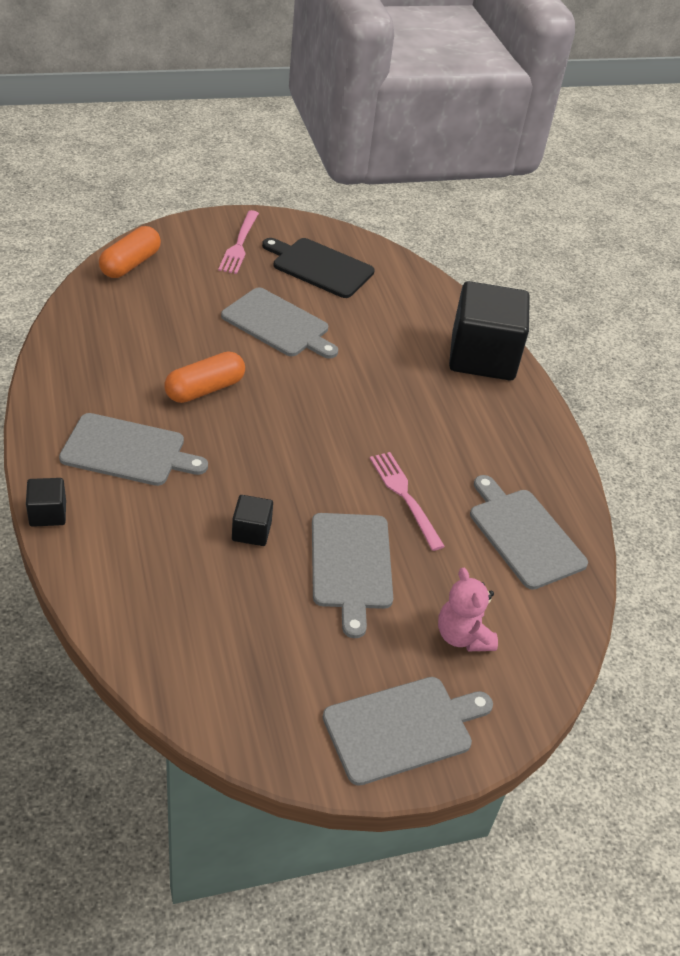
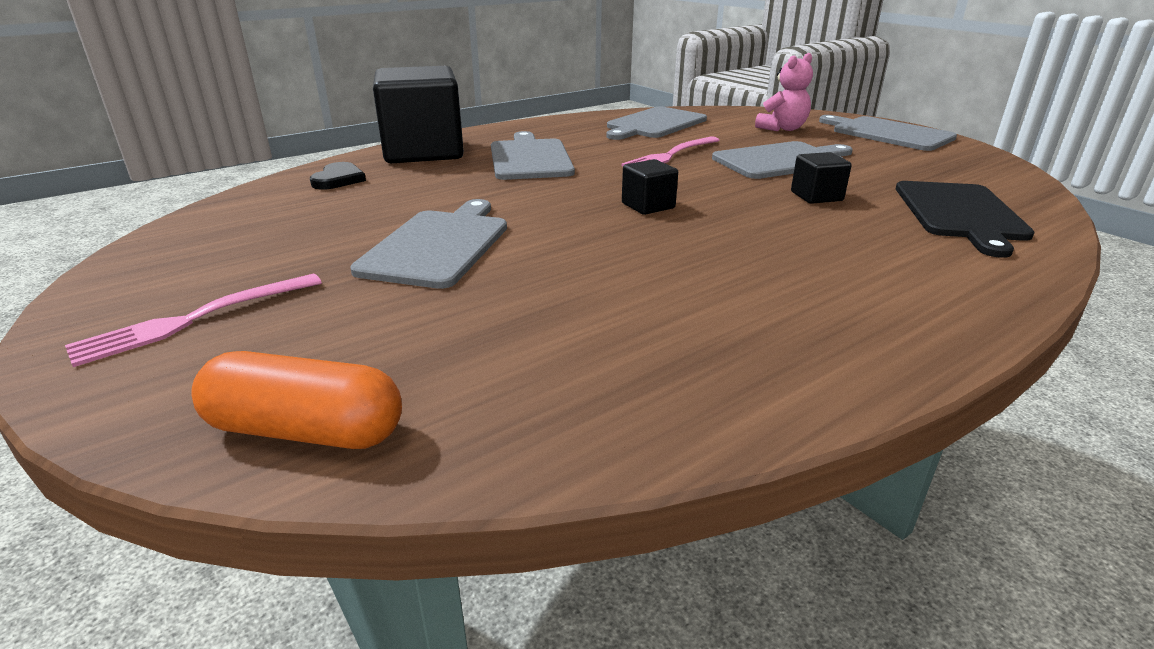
camera: 105 degrees left, 15 degrees down
(48, 513) = (1013, 299): black cube -> black cube (648, 206)
(128, 451) = (824, 280): grey cutting board -> grey cutting board (529, 158)
(205, 389) = (636, 261): orange capsule -> none
(239, 245) = (192, 320): pink fork -> pink fork turned 150 degrees clockwise
(319, 267) = (258, 245): black cutting board -> black cutting board (960, 213)
(427, 307) = (338, 179): none -> black heart

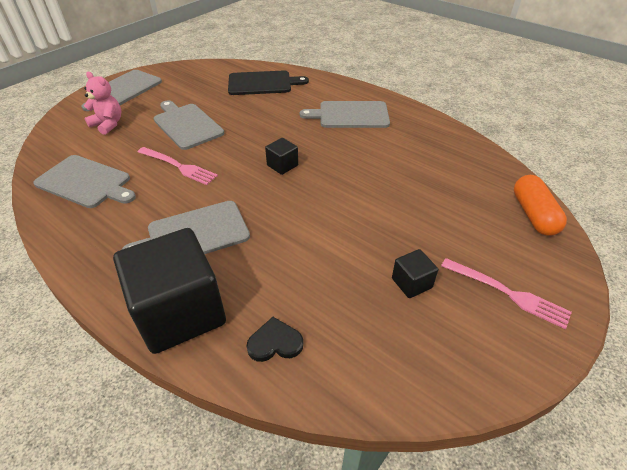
camera: 105 degrees left, 15 degrees up
(438, 245) = (374, 232): grey cutting board -> grey cutting board (350, 115)
(816, 196) = (250, 115): black cube -> black cube (411, 283)

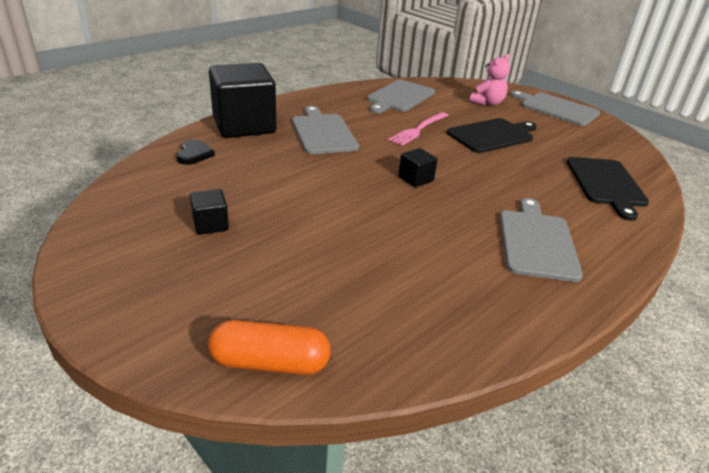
camera: 95 degrees right, 10 degrees down
(186, 125) = (492, 135): grey cutting board -> black cutting board
(508, 293) = (157, 285): pink fork -> none

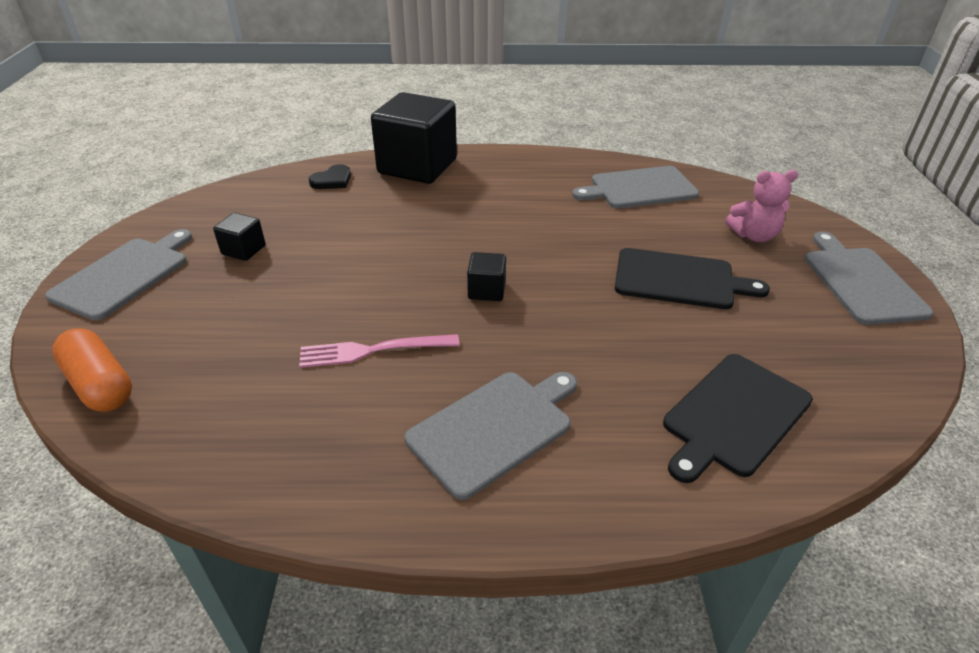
camera: 45 degrees right, 5 degrees up
(323, 132) = (478, 200): grey cutting board -> grey cutting board (124, 275)
(418, 130) = (591, 236): pink fork -> pink fork (372, 351)

